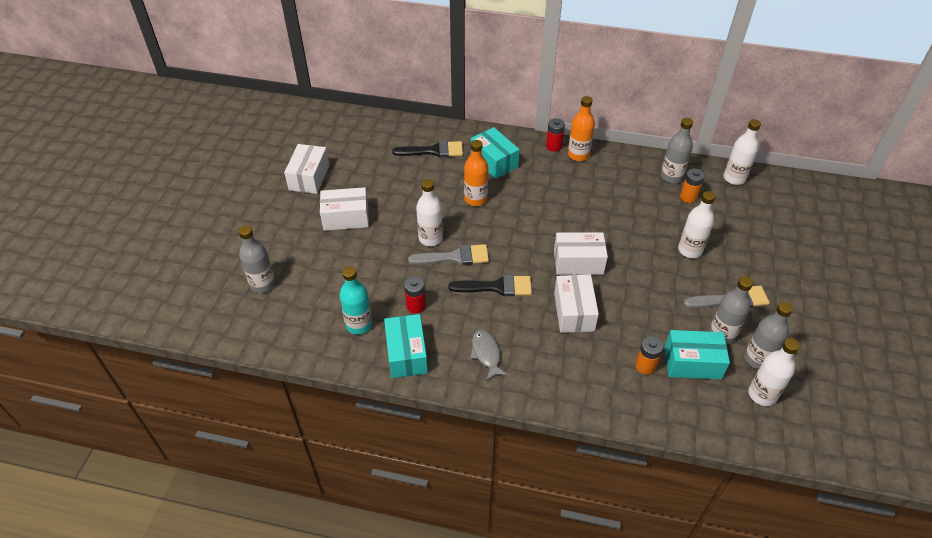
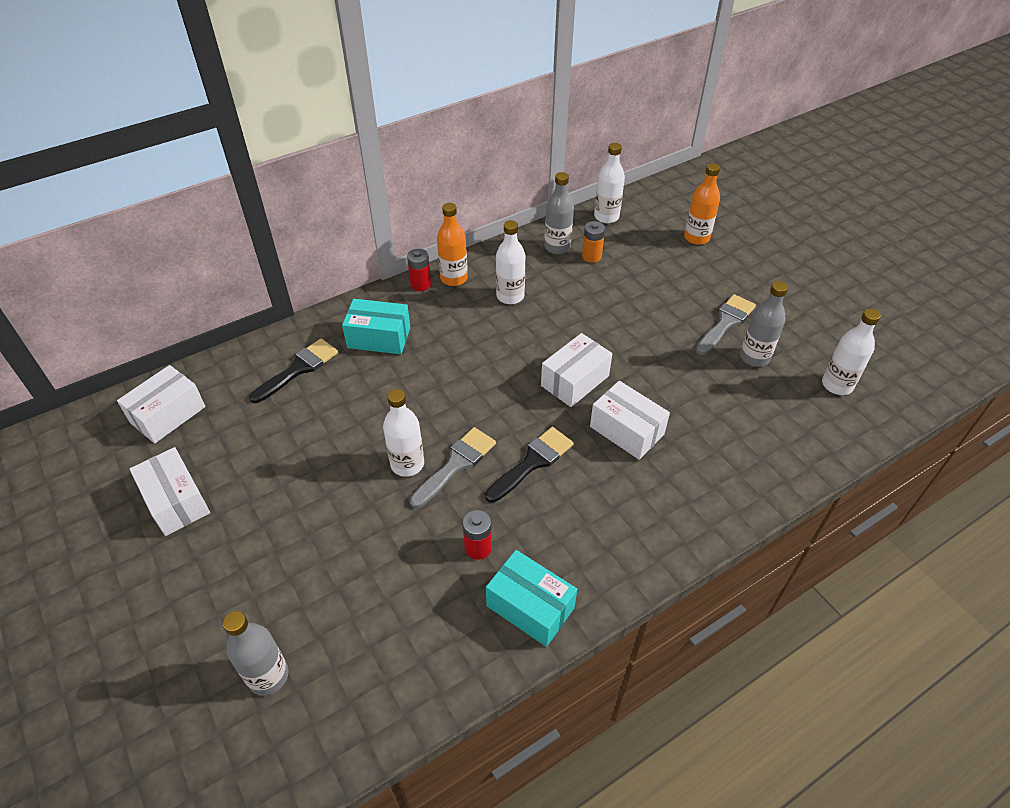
camera: 45 degrees left, 0 degrees up
(346, 218) = (282, 514): white box -> white box (168, 414)
(359, 324) = (442, 621): turquoise bottle -> none
(475, 199) = (405, 389): orange bottle -> orange bottle (696, 238)
(486, 354) = (603, 537): grey fish -> none
(645, 366) = (737, 432): orange battery -> none
(690, 250) = (647, 302): white bottle -> white bottle (510, 296)
(692, 363) = (764, 399): turquoise box -> none
(757, 359) = (800, 358): grey bottle -> none

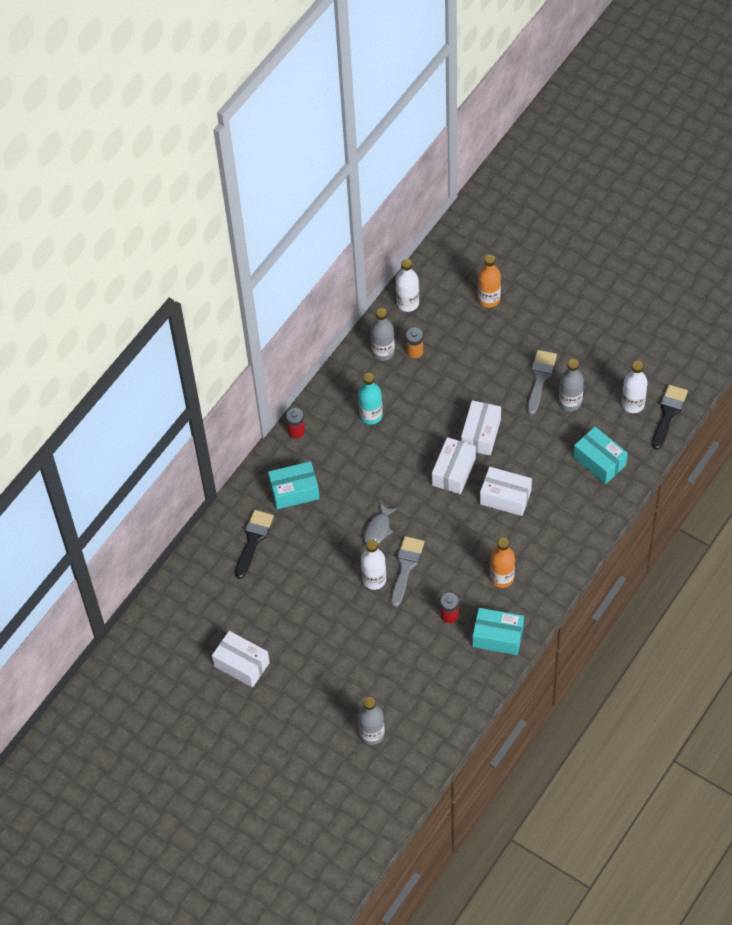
camera: 20 degrees left, 10 degrees up
(168, 414) = (187, 611): white box -> white box (480, 434)
(448, 409) = (378, 529): none -> grey fish
(454, 278) = (318, 415): orange bottle -> orange bottle (502, 578)
(510, 296) = (371, 415): white bottle -> turquoise bottle
(532, 462) = (454, 545): black brush -> black brush (668, 413)
(770, 433) = (599, 461): none -> turquoise box

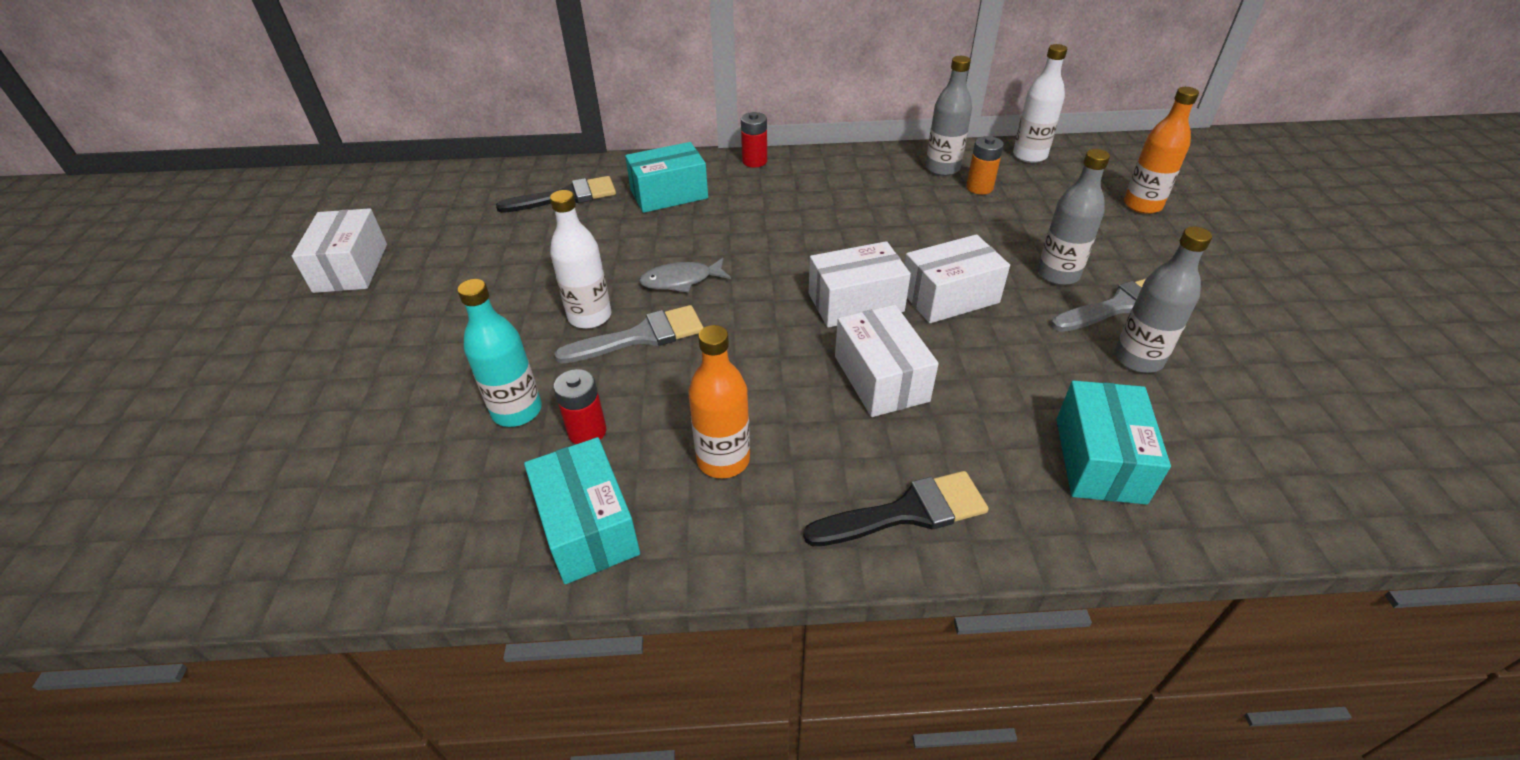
camera: 50 degrees right, 15 degrees down
(294, 491) = (669, 194): turquoise box -> turquoise box turned 60 degrees counterclockwise
(371, 415) = (846, 198): turquoise bottle -> turquoise bottle (517, 411)
(372, 734) = (261, 461): grey bottle -> grey bottle (1058, 274)
(633, 404) = (1261, 439): white bottle -> none
(668, 413) = (1333, 504): black brush -> black brush (907, 512)

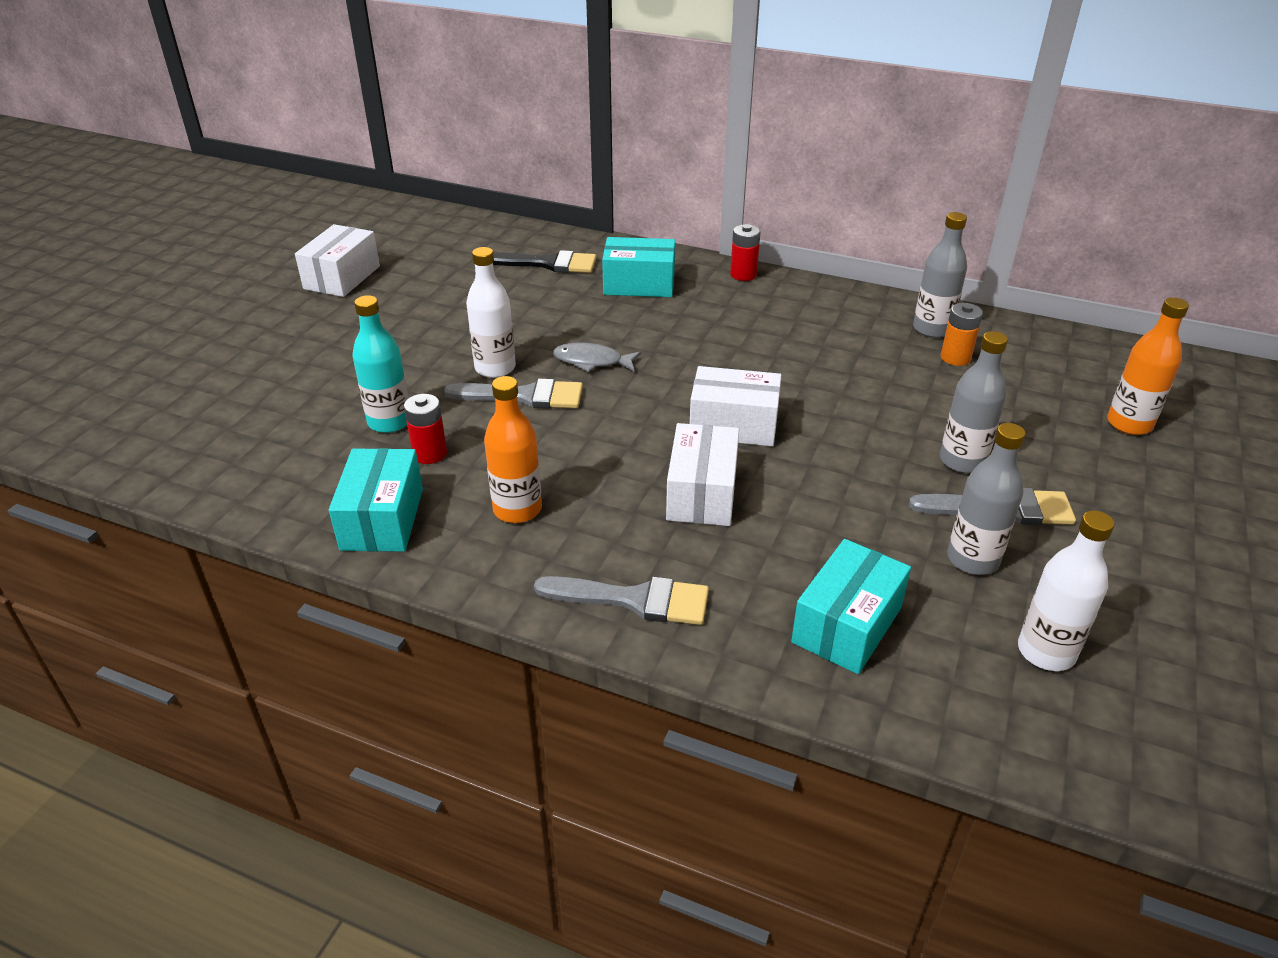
camera: 25 degrees right, 5 degrees down
(907, 512) = (634, 600): black brush -> grey brush
(949, 297) = (829, 447): white box -> none
(1029, 156) = (1044, 341): white bottle -> white bottle (1046, 652)

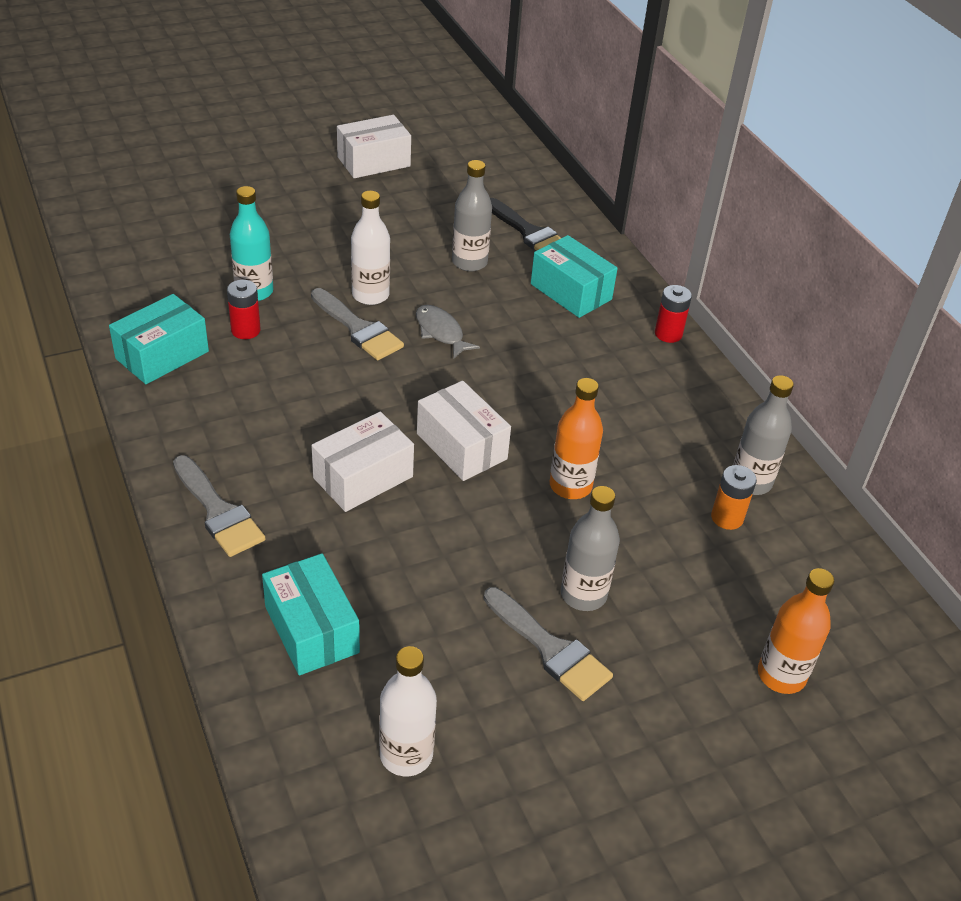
camera: 40 degrees right, 5 degrees up
(517, 509) = (240, 404): orange bottle -> orange bottle (570, 486)
(846, 625) = (312, 629): turquoise box -> turquoise box turned 75 degrees clockwise
(972, 559) = (465, 661): grey bottle -> grey bottle (469, 262)

